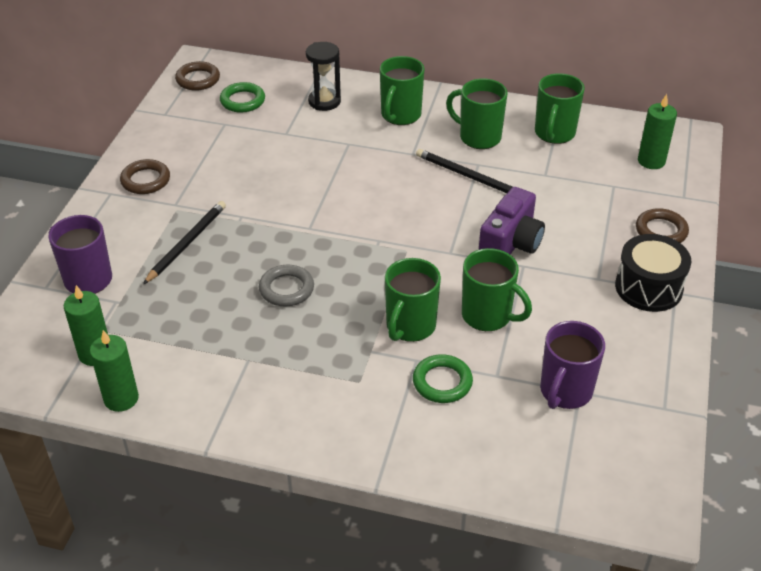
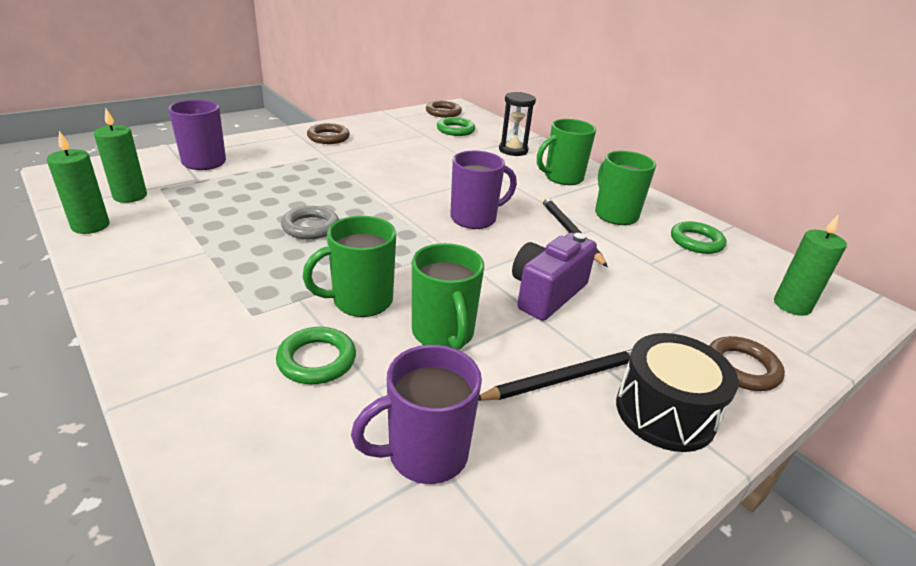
camera: 35 degrees right, 10 degrees down
(187, 243) = (294, 173): black pencil -> black pencil (565, 378)
(390, 204) = (475, 218): none -> purple mug
(511, 244) = (546, 293): purple camera -> purple camera turned 150 degrees clockwise
(554, 133) = (696, 242): green mug -> green ring

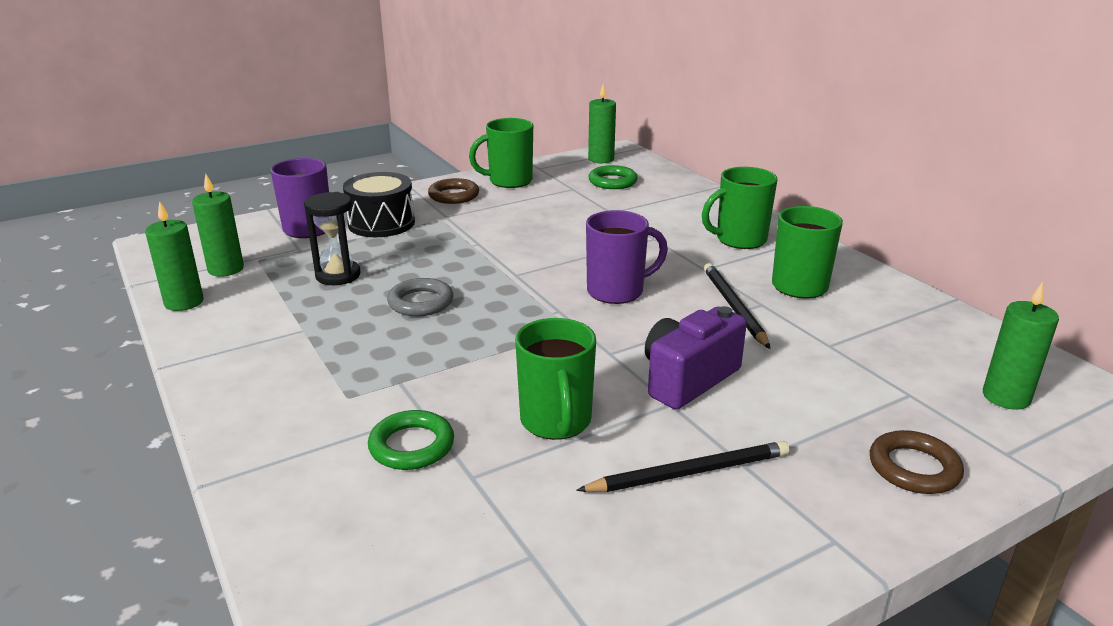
camera: 10 degrees right, 5 degrees down
(360, 301) = (467, 385): green mug -> green mug (509, 181)
(425, 454) = (515, 543): purple mug -> none
(443, 112) = (601, 159): brown ring -> green candle
(513, 150) = (682, 206): black hourglass -> black hourglass (338, 275)
(665, 412) = (801, 512): black drum -> black drum (381, 223)
(696, 242) = (899, 319): green ring -> none

